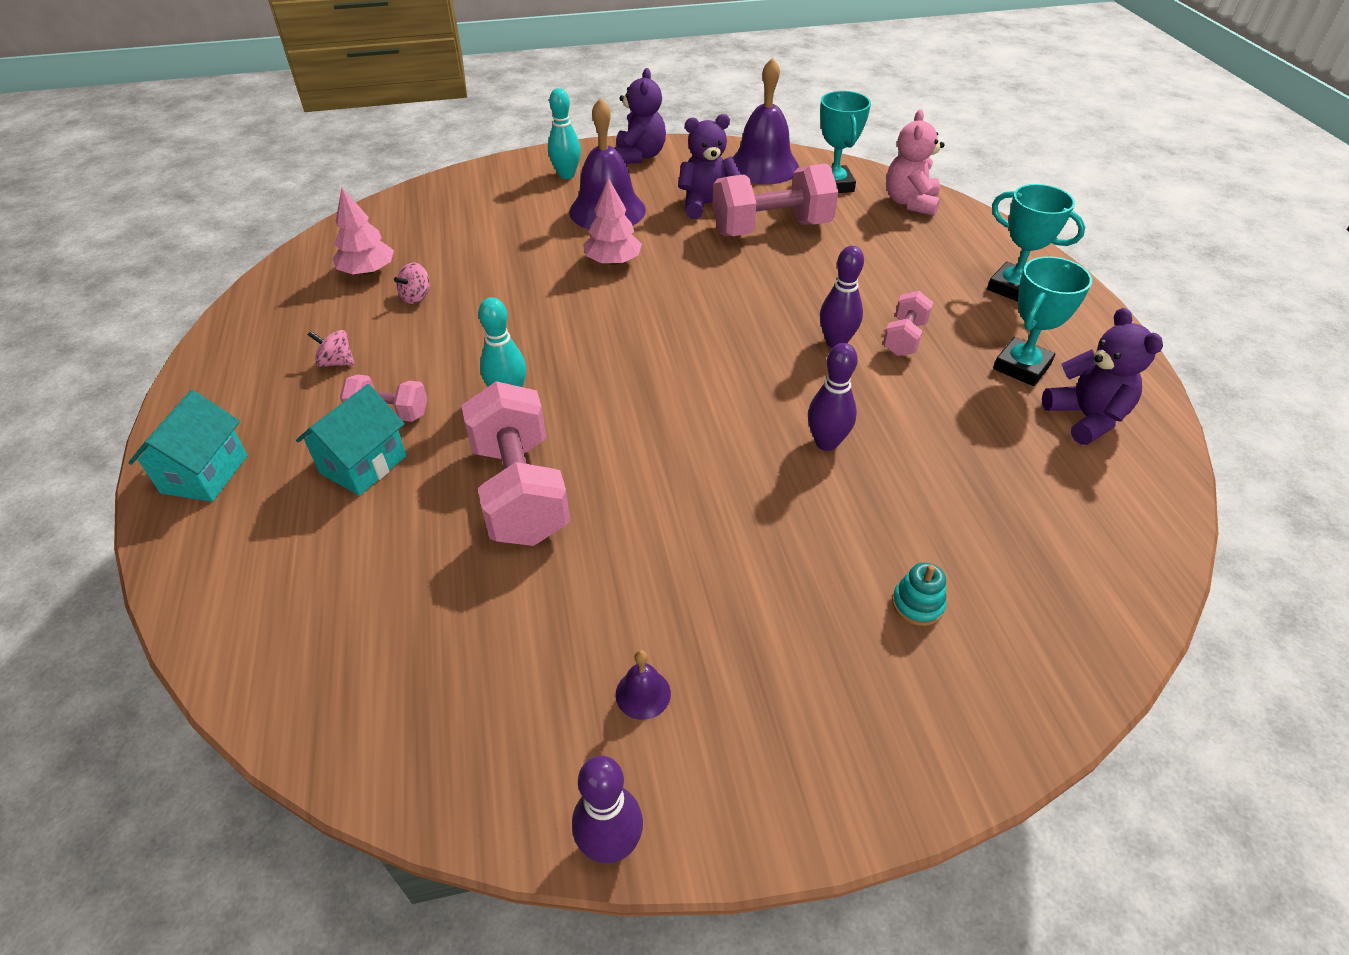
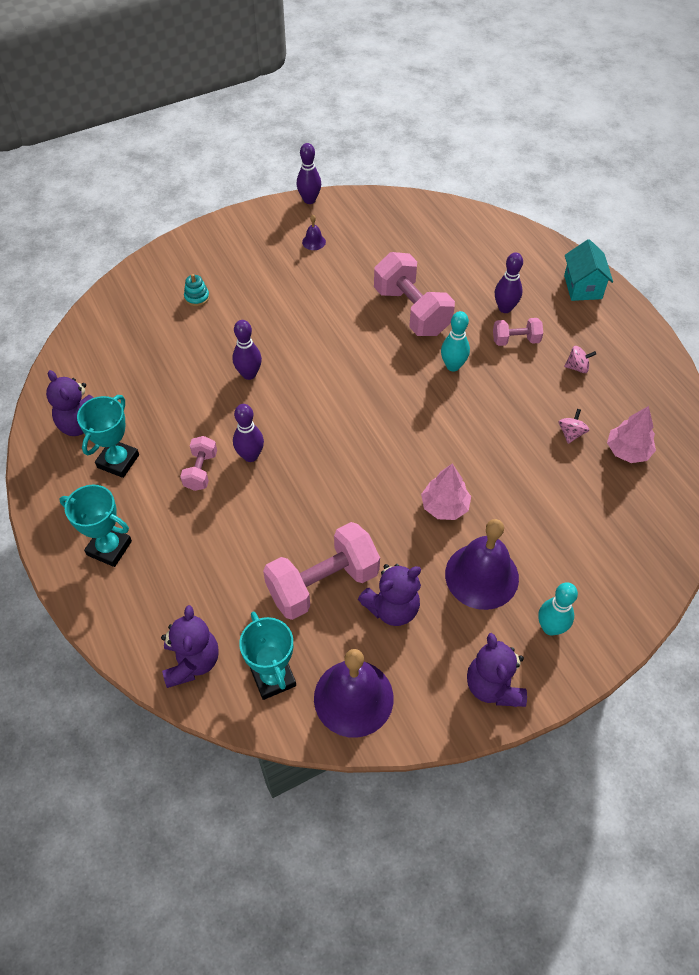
camera: 165 degrees right, 10 degrees up
(363, 464) = (505, 308): turquoise house -> purple bowling pin
(910, 203) = (192, 662): pink teddy bear -> purple teddy bear

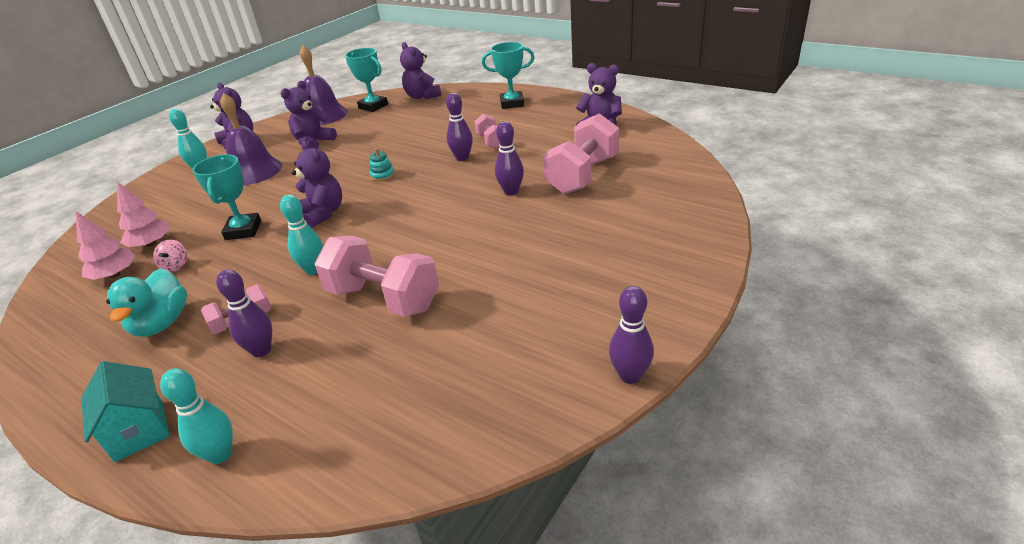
camera: 155 degrees right, 20 degrees down
(118, 461) = (553, 125): turquoise trophy -> turquoise trophy (243, 230)
(197, 297) = (626, 217): turquoise stacking toy -> turquoise stacking toy (382, 175)
(314, 242) = (564, 321): purple bell -> none
(323, 584) = (365, 135): pink dumbbell -> pink dumbbell (582, 175)
(424, 438) = (323, 213): none -> purple teddy bear
(444, 506) = (291, 188): pink tree -> pink tree (151, 244)
(535, 253) = (220, 454): none -> turquoise bowling pin
(577, 367) = (162, 323): pink spinning top -> turquoise duck

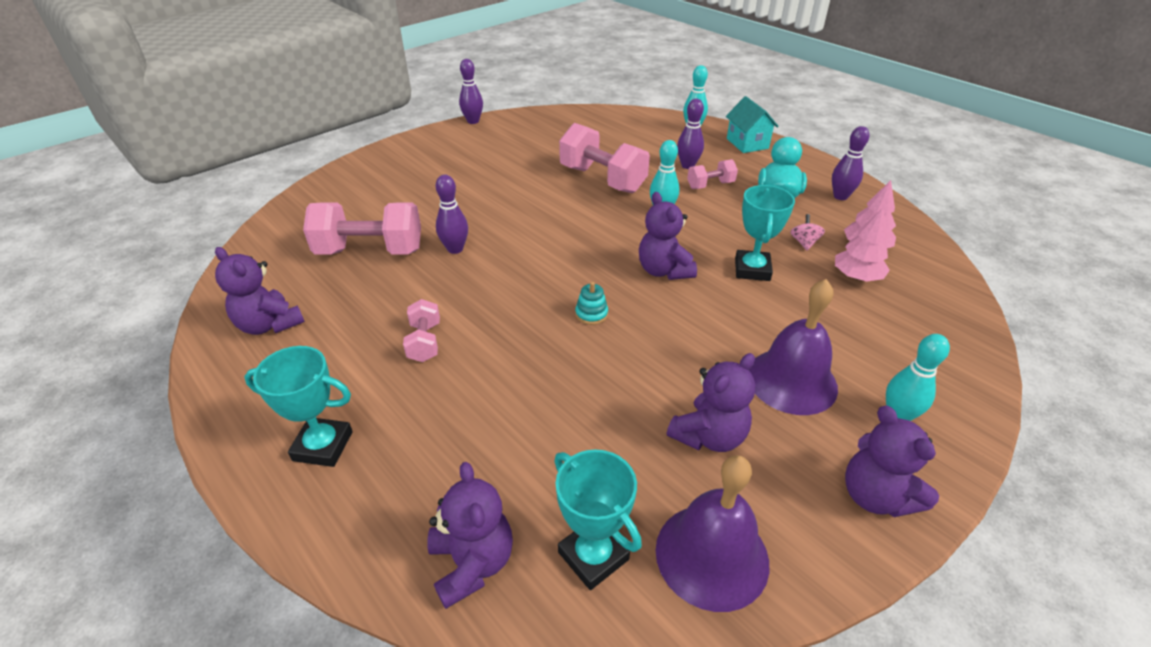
camera: 170 degrees left, 5 degrees up
(462, 158) = (480, 318): purple bowling pin -> purple bowling pin (840, 196)
(582, 175) = (370, 251): pink dumbbell -> pink dumbbell turned 45 degrees clockwise

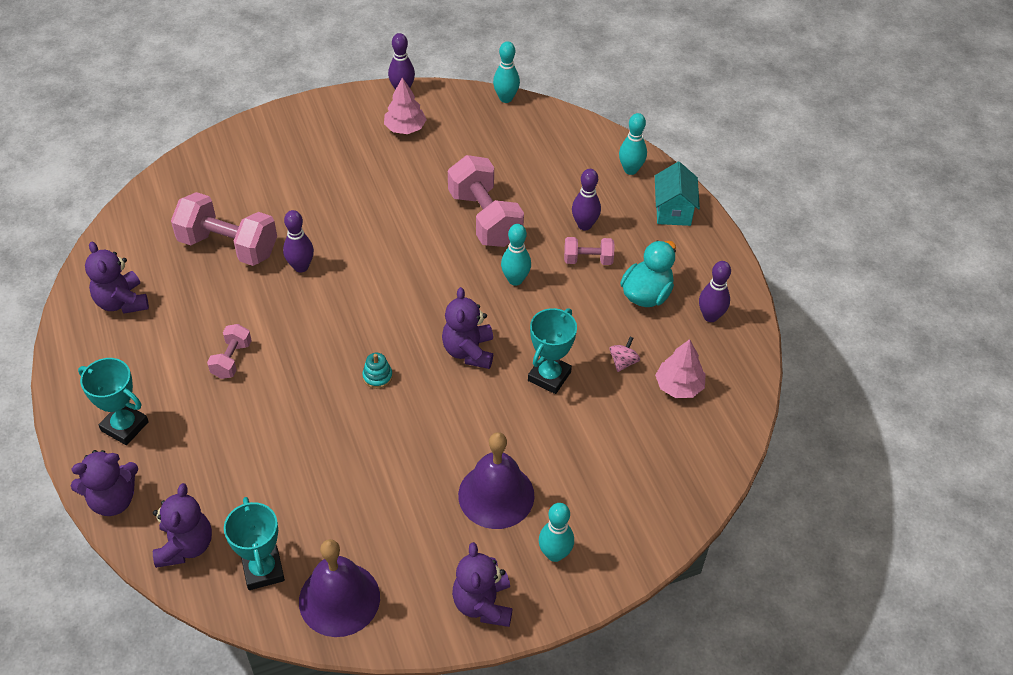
camera: 20 degrees right, 10 degrees up
(561, 110) = (506, 98): none -> turquoise bowling pin
(709, 436) = (397, 516): purple teddy bear -> purple teddy bear (113, 499)
(857, 276) = (640, 416): pink tree -> pink tree (405, 128)

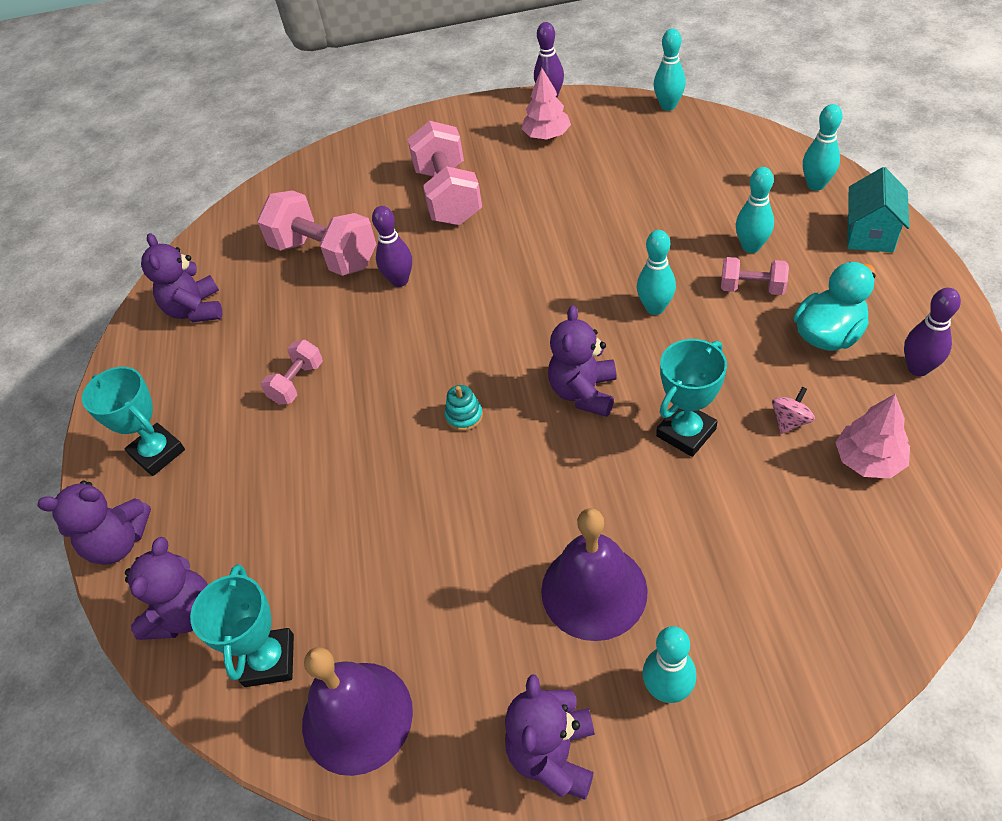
camera: 20 degrees right, 0 degrees up
(484, 218) = (625, 235): pink dumbbell -> pink dumbbell (448, 196)
(584, 225) = (751, 247): purple bowling pin -> turquoise bowling pin

